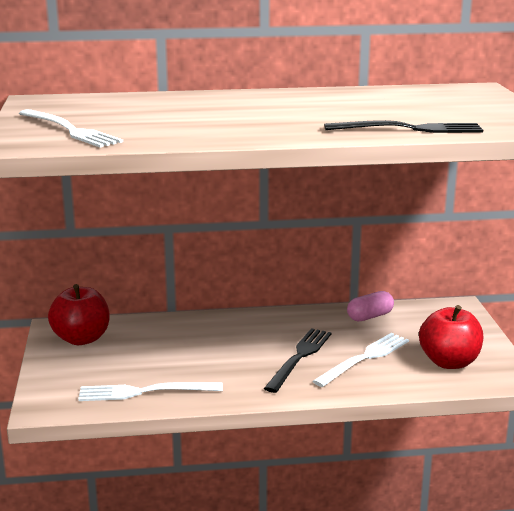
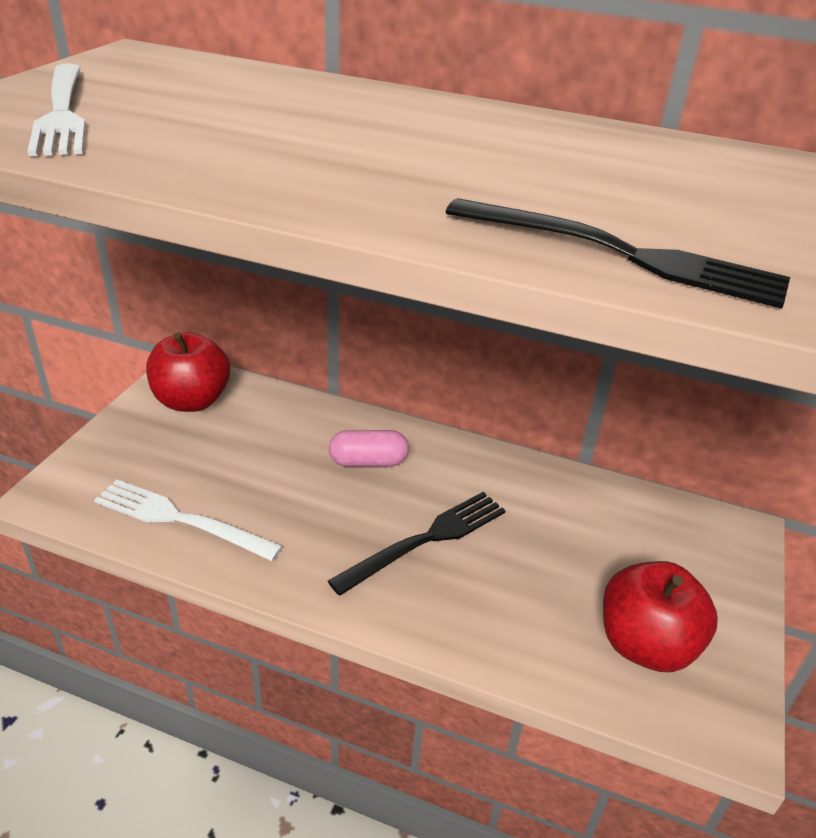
camera: 25 degrees right, 15 degrees up
(364, 358) = (517, 580): white fork -> none
(370, 316) = (586, 500): pink capsule -> pink capsule (368, 462)

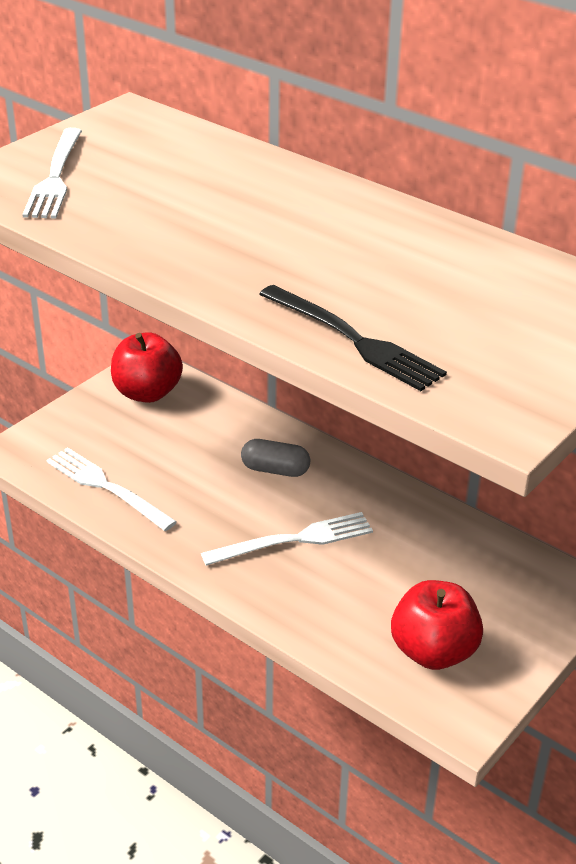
camera: 20 degrees right, 0 degrees up
(368, 462) = (275, 470): pink capsule -> grey capsule
(426, 540) = (294, 540): black fork -> white fork

